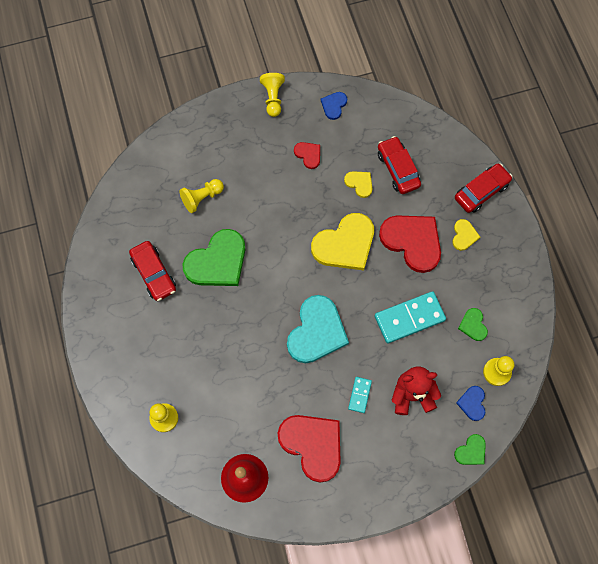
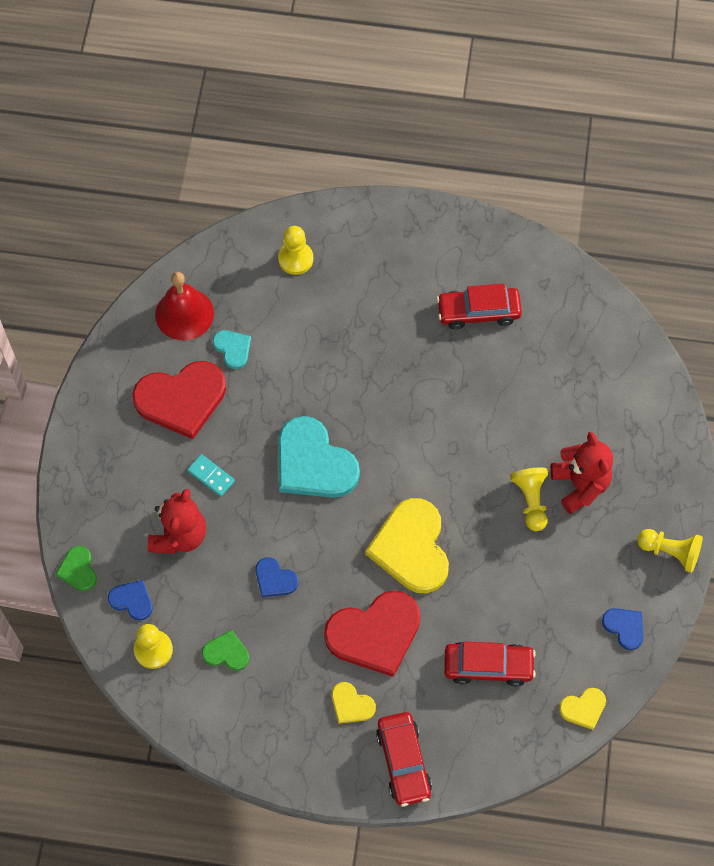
camera: 115 degrees right, 5 degrees down
(202, 198) = (557, 404): yellow pawn -> yellow pawn (531, 501)
(217, 261) = (460, 388): green heart -> none
(253, 163) = (580, 485): none -> red teddy bear
(256, 428) = (233, 348): none -> turquoise heart
(308, 155) = (562, 560): red heart -> none
(359, 183) = (489, 606): yellow heart -> yellow heart (583, 708)
(409, 318) = (274, 579): turquoise domino -> blue heart

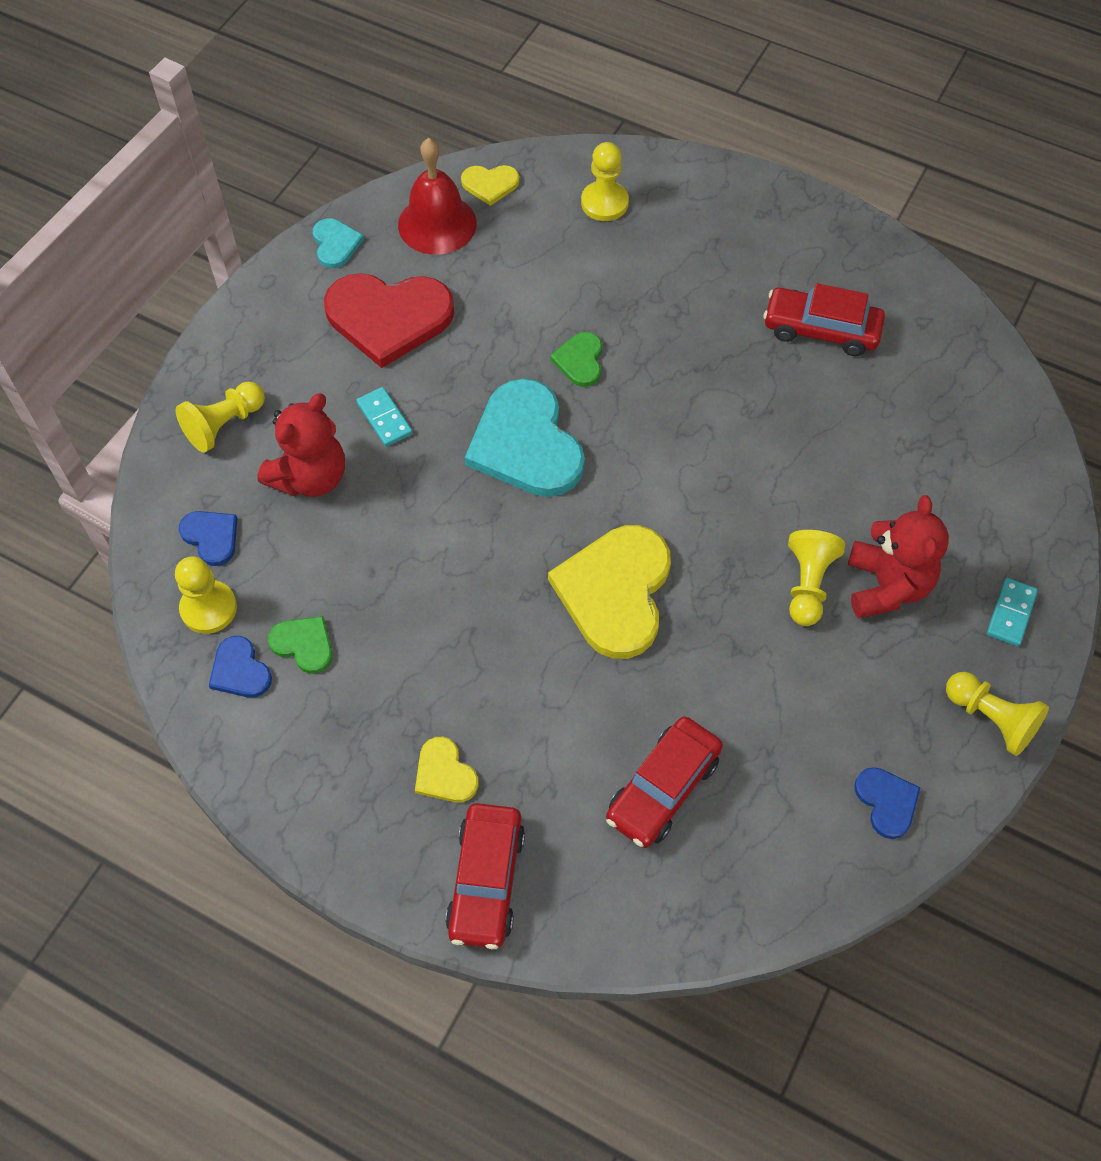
camera: 20 degrees right, 5 degrees down
(78, 569) = (161, 477): green heart -> green heart (580, 360)
(103, 517) = (224, 425): none -> yellow pawn
(233, 348) = (480, 280): turquoise heart -> turquoise heart (335, 244)
(274, 579) = (411, 571): blue heart -> blue heart (240, 670)
(375, 633) = (518, 688): red heart -> none
(488, 666) = (663, 788): red car -> red car turned 105 degrees clockwise
(583, 708) = (784, 898): yellow heart -> yellow heart (490, 184)
(662, 477) = (1011, 613): none -> turquoise domino

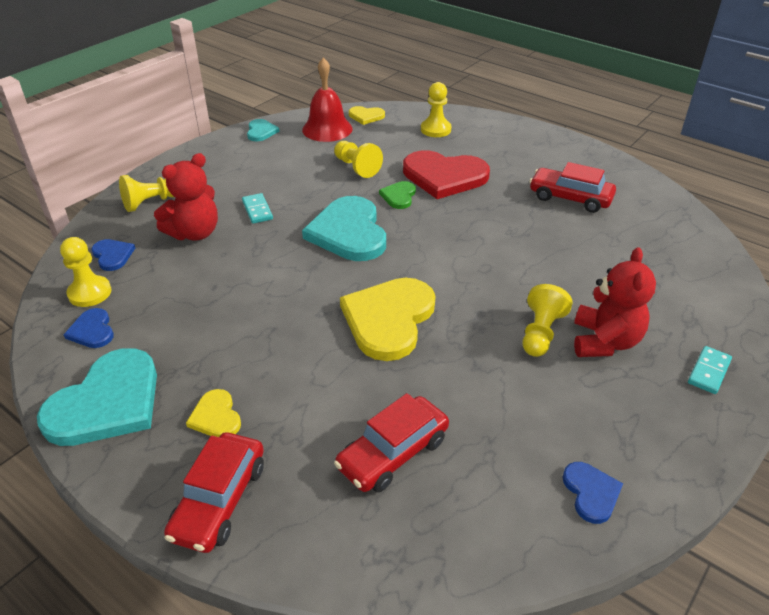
camera: 10 degrees right, 20 degrees down
(304, 644) = (146, 321): green heart -> none
(306, 775) = (107, 402): none -> turquoise heart
(388, 318) = (280, 165): red heart -> red heart (444, 176)
(991, 719) = (690, 443): yellow pawn -> yellow pawn (356, 167)

